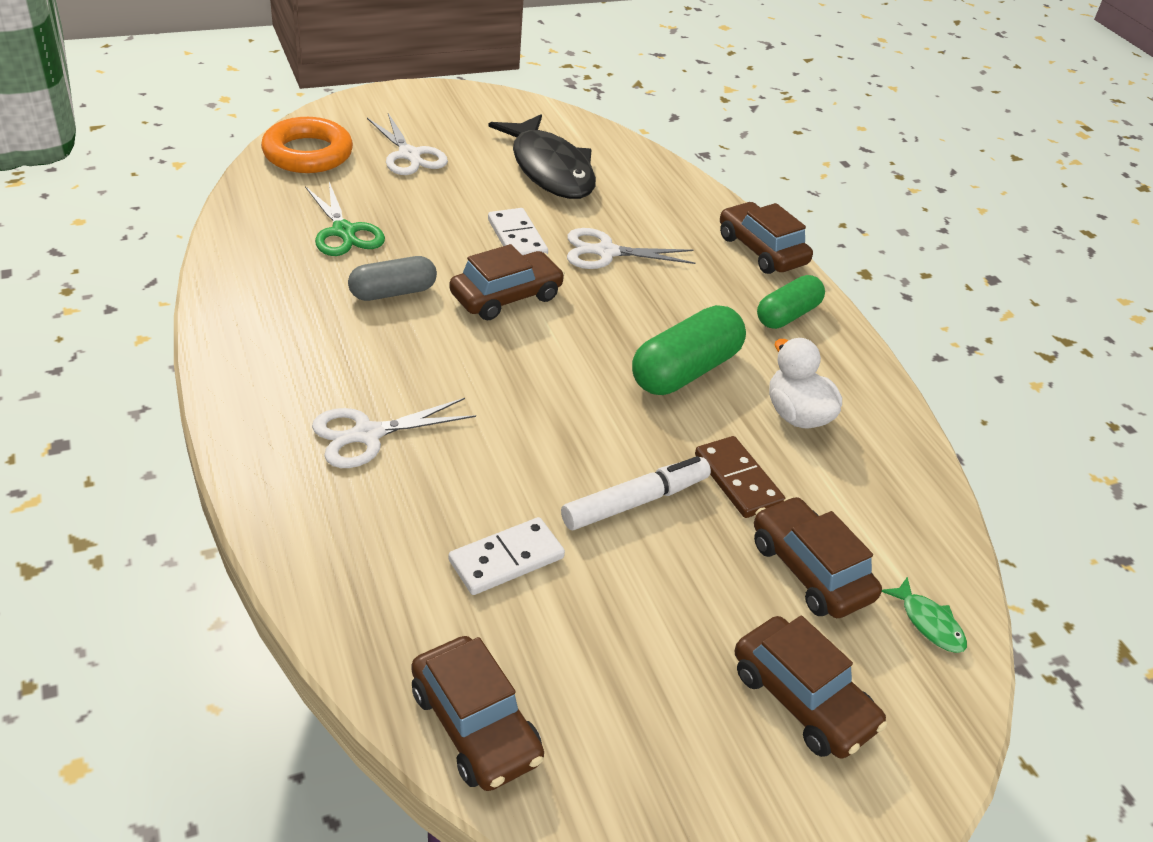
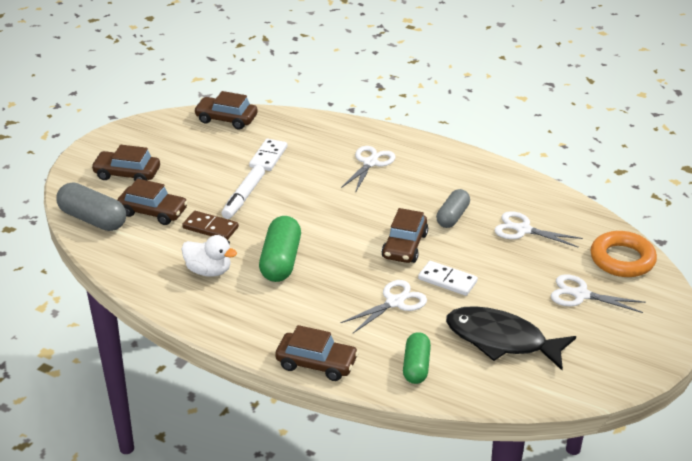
camera: 145 degrees right, 5 degrees down
(344, 232) = (523, 230): green scissors -> white scissors
(787, 315) = (261, 325): green capsule -> green capsule (416, 366)
(929, 623) = (93, 219): green fish -> grey capsule

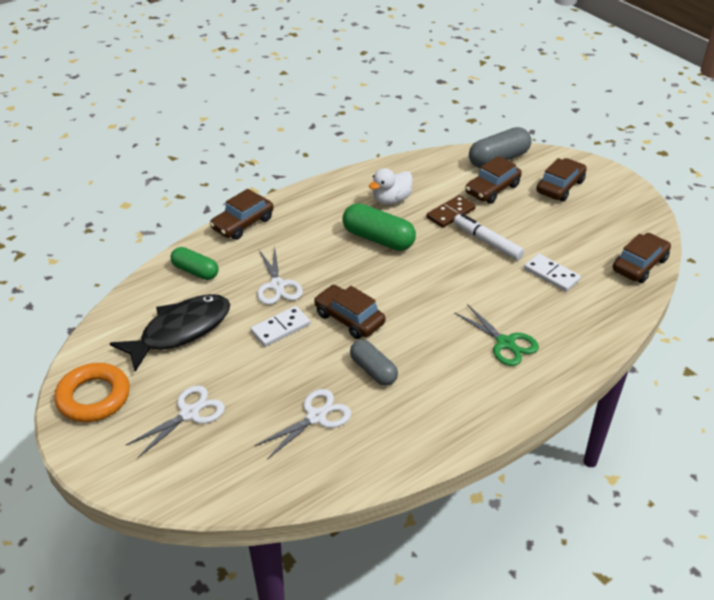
camera: 115 degrees right, 5 degrees up
(370, 163) = (505, 343): white scissors -> green scissors
(622, 259) = (212, 478): orange ring -> orange ring (94, 397)

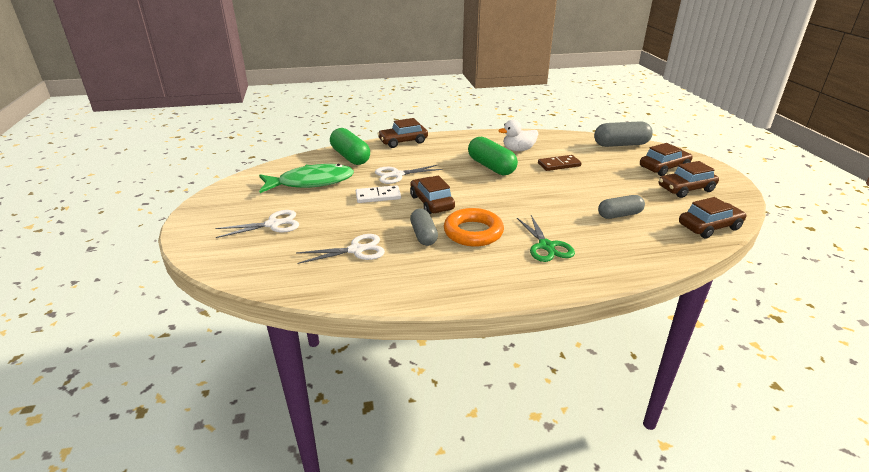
camera: 25 degrees right, 10 degrees down
(94, 397) = (225, 201): orange ring -> orange ring (473, 232)
(180, 331) = (311, 182): black fish -> green fish
(195, 271) = (350, 157): green capsule -> green capsule, size x1.51
(277, 286) = (397, 175): white scissors -> white scissors turned 60 degrees clockwise
(487, 242) = (577, 185): white marker -> none
(492, 189) = (603, 159): brown car -> brown car (686, 189)
(551, 274) = (619, 215): white domino -> grey capsule

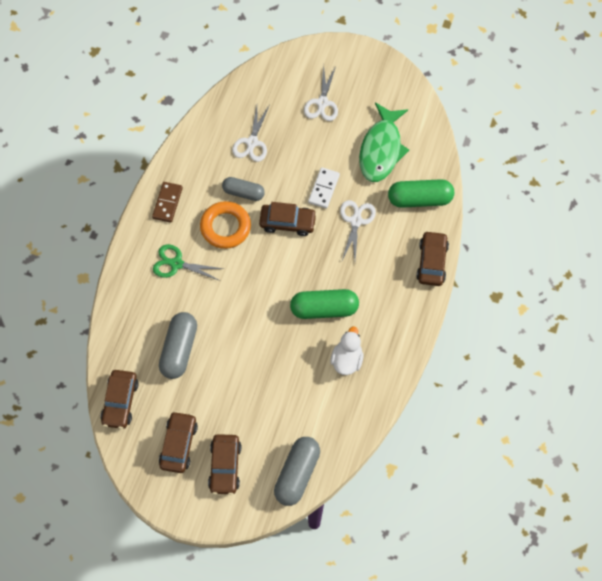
camera: 120 degrees right, 35 degrees up
(559, 165) = (291, 373): brown domino -> brown domino (167, 203)
(619, 215) = (179, 349): grey capsule -> grey capsule, size x1.51

